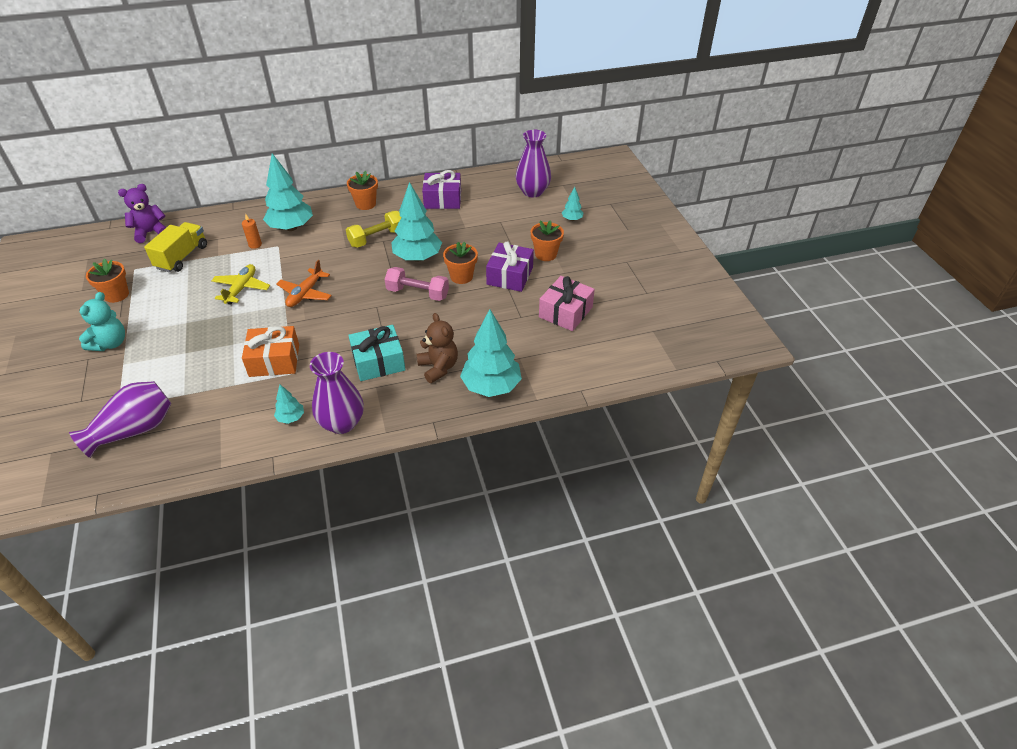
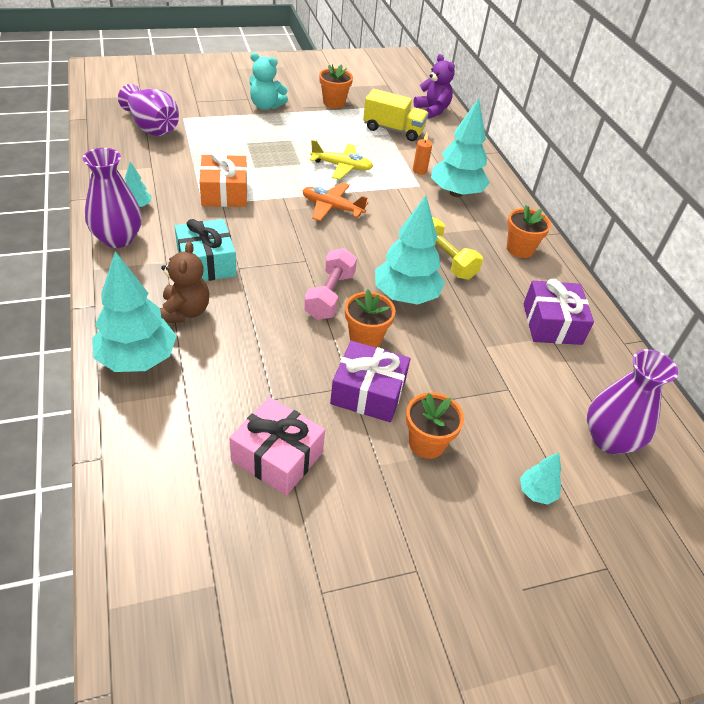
camera: 85 degrees right, 0 degrees up
(438, 367) = (184, 312): brown teddy bear -> brown teddy bear turned 60 degrees counterclockwise

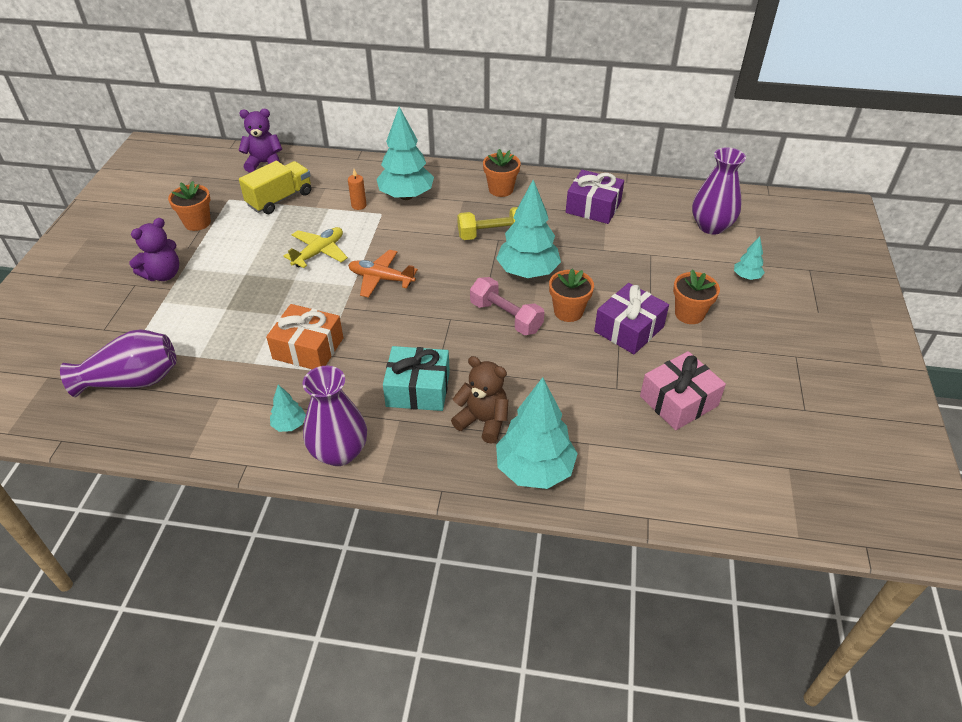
camera: 60 degrees left, 0 degrees up
(266, 106) = (163, 274): turquoise teddy bear -> purple teddy bear
(332, 207) = (381, 279): orange plane -> orange plane turned 60 degrees clockwise

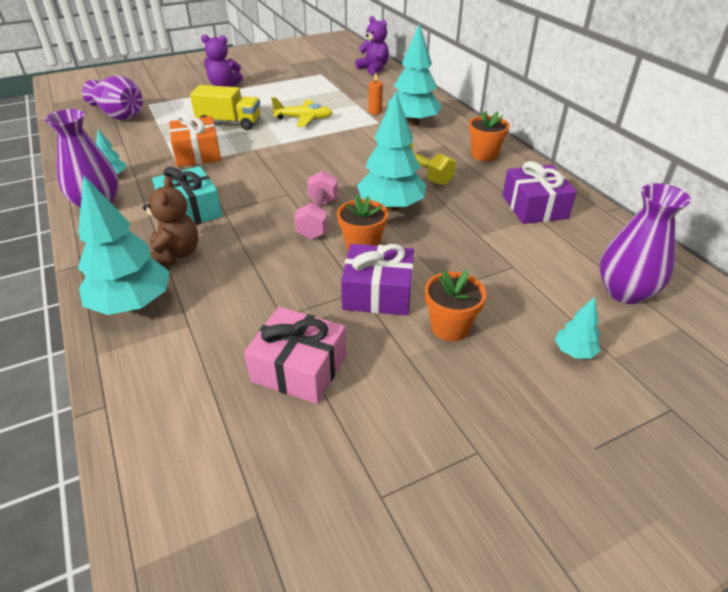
camera: 55 degrees right, 5 degrees down
(197, 223) = (285, 75): orange flower pot -> none
(280, 199) = (343, 87): yellow truck -> yellow truck (229, 123)
(381, 279) = (302, 150): orange plane -> none

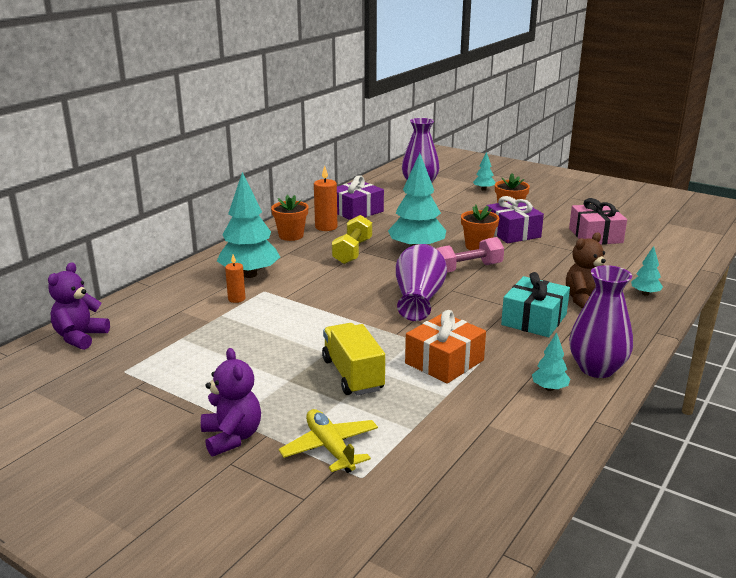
camera: 120 degrees left, 15 degrees down
(119, 115) = (423, 482): purple vase -> purple vase (418, 298)
(132, 304) = (645, 294): turquoise tree -> turquoise tree, size x0.47
(304, 119) = (294, 332): yellow plane -> yellow plane (330, 448)
(494, 177) = (326, 227): none -> orange candle

